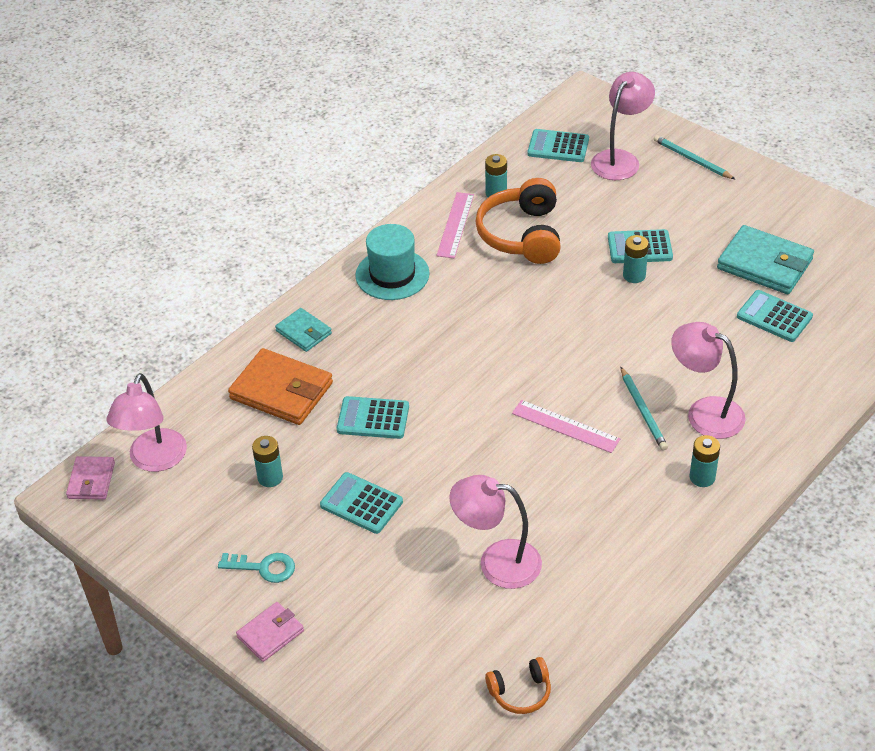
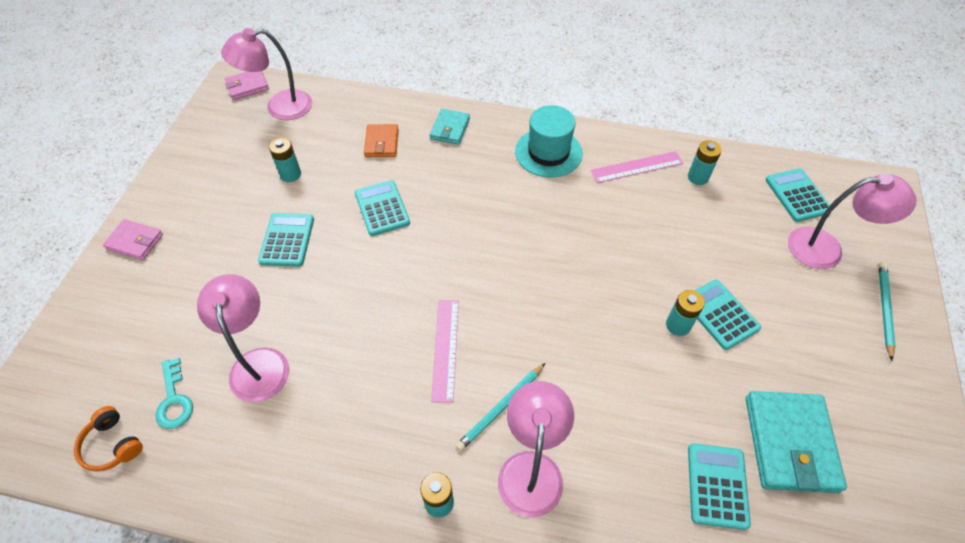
camera: 60 degrees right, 10 degrees up
(263, 567) = (199, 209): turquoise key -> turquoise key (174, 399)
(281, 391) = (381, 143): orange wallet -> orange wallet, size x0.56
(522, 235) = (662, 216): orange headphones -> none

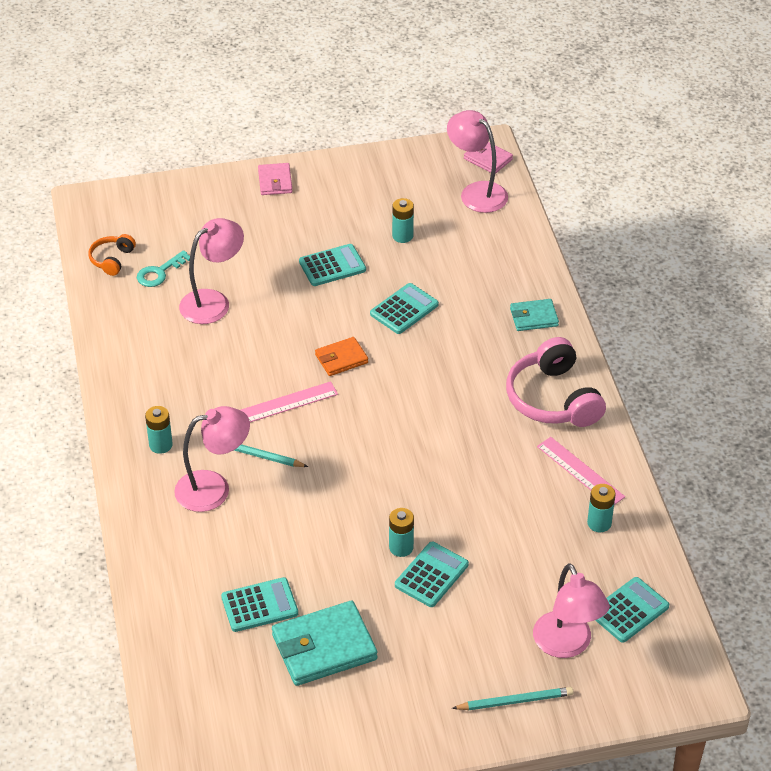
camera: 65 degrees right, 10 degrees down
(381, 143) = (481, 278): orange wallet -> orange wallet (341, 359)
(548, 152) = (553, 399): turquoise hat -> pink headphones

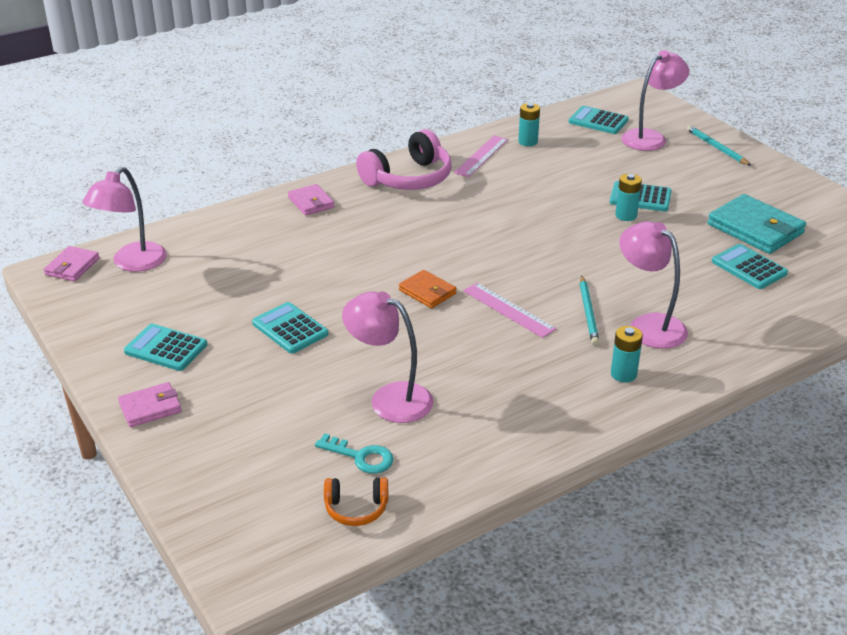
camera: 110 degrees left, 10 degrees down
(402, 236) = (222, 294): turquoise battery -> none
(404, 309) = (336, 271): turquoise calculator -> turquoise calculator (166, 348)
(534, 317) = (311, 202): turquoise wallet -> pink wallet

